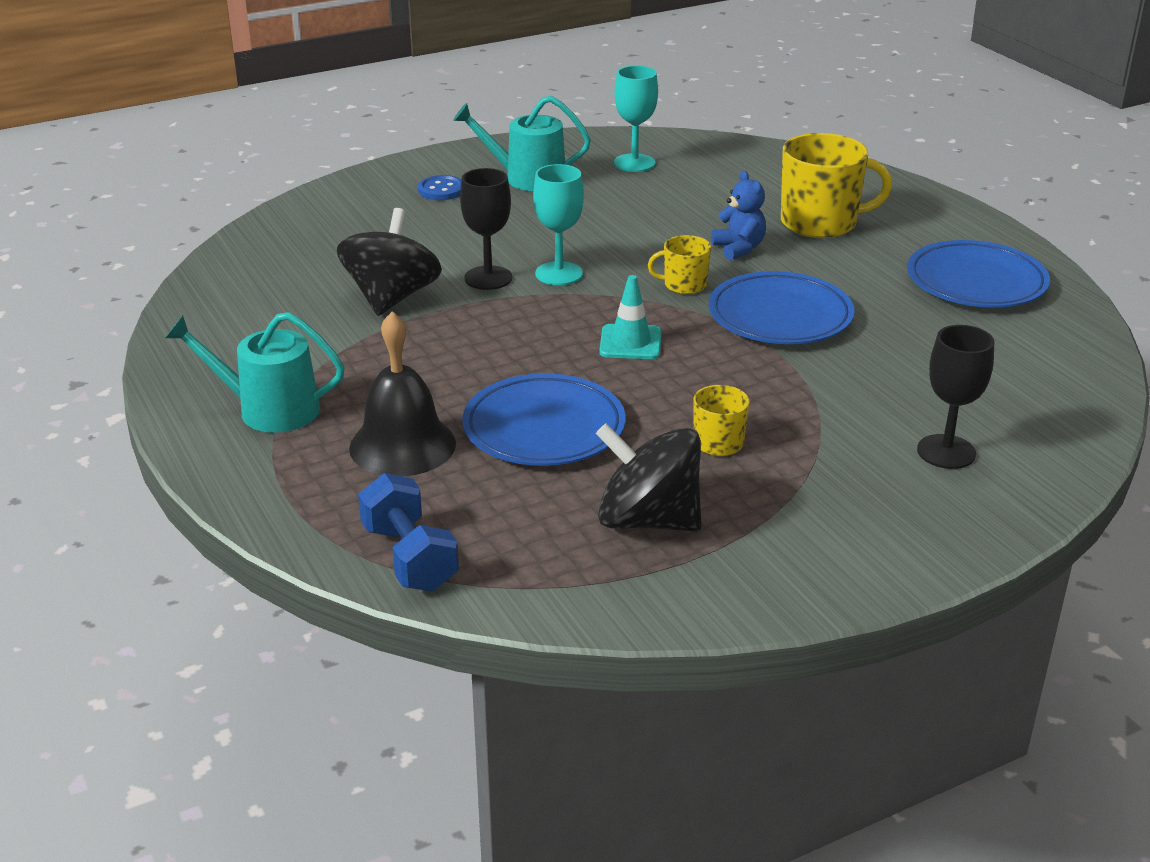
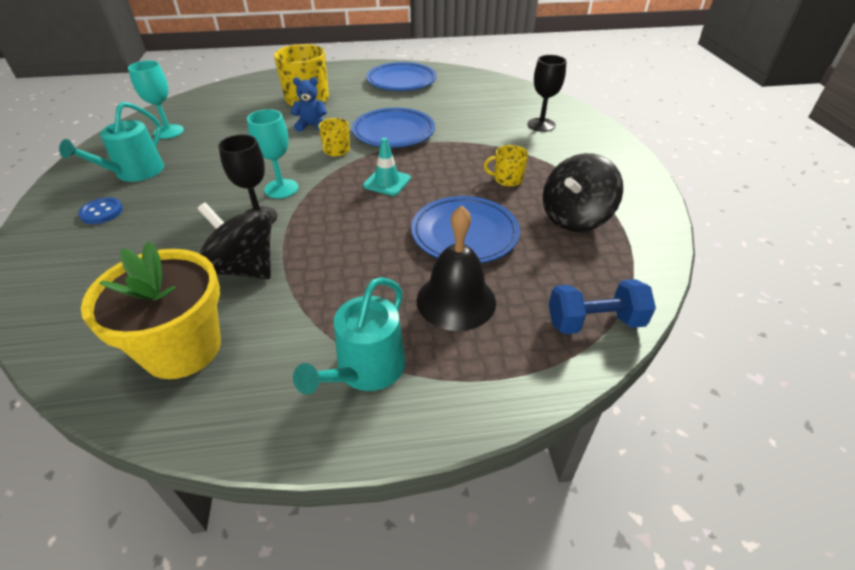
camera: 70 degrees left, 10 degrees up
(261, 304) = (182, 348): none -> yellow flower pot

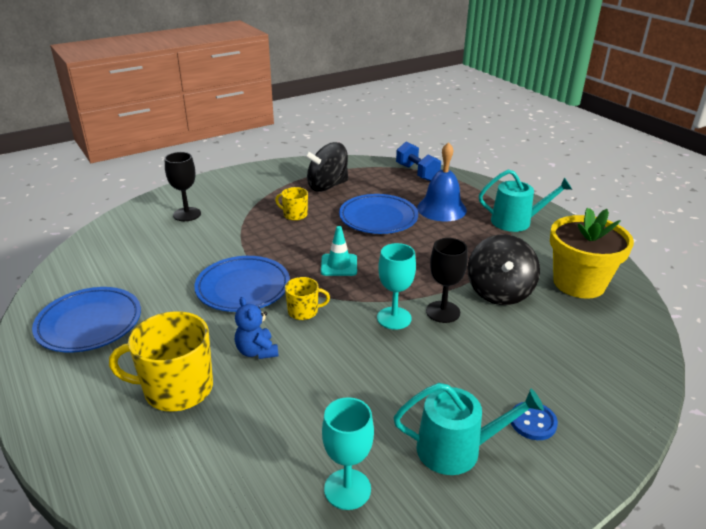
camera: 115 degrees left, 10 degrees down
(456, 300) = (441, 209): black bell -> blue bell
(507, 179) = (294, 215): yellow mug -> yellow mug turned 135 degrees clockwise
(575, 218) = (327, 186): black spinning top -> black spinning top turned 135 degrees clockwise

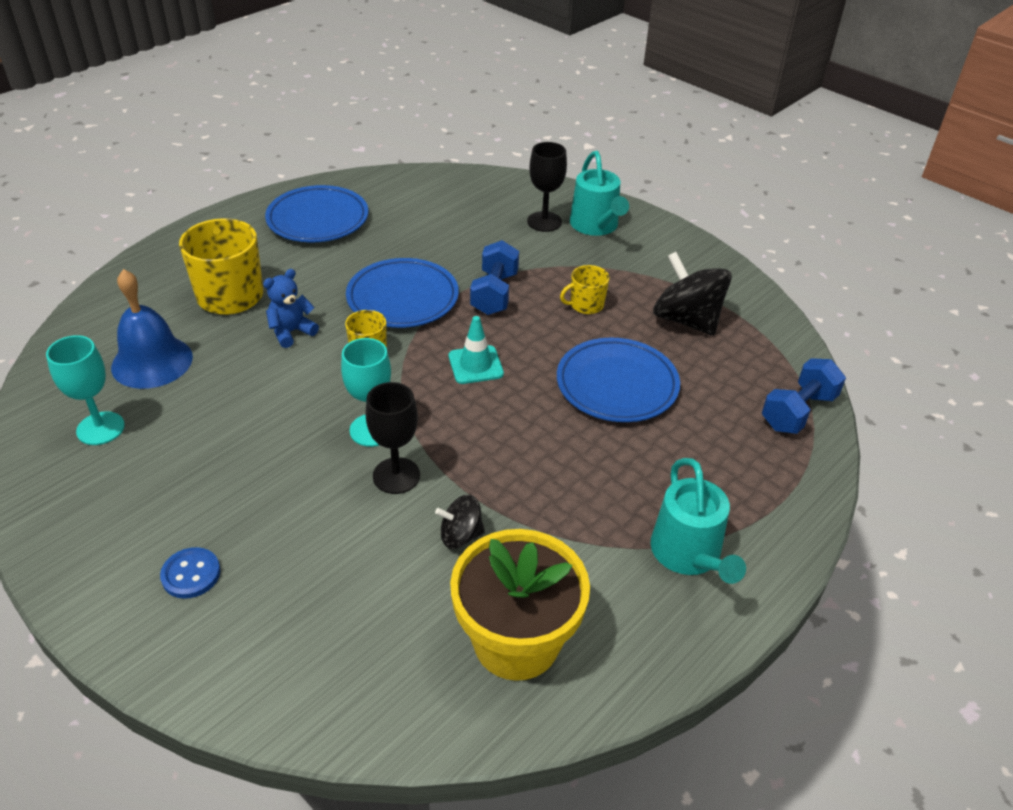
camera: 75 degrees right, 10 degrees up
(262, 246) = (494, 293): none -> blue dumbbell
(294, 215) = (586, 305): yellow mug -> yellow mug turned 120 degrees counterclockwise
(441, 209) = (684, 453): blue bell -> blue bell (152, 362)
(456, 449) = (149, 505): turquoise watering can -> turquoise watering can (596, 225)
(499, 292) = (460, 535): black spinning top -> black spinning top, size x0.53

